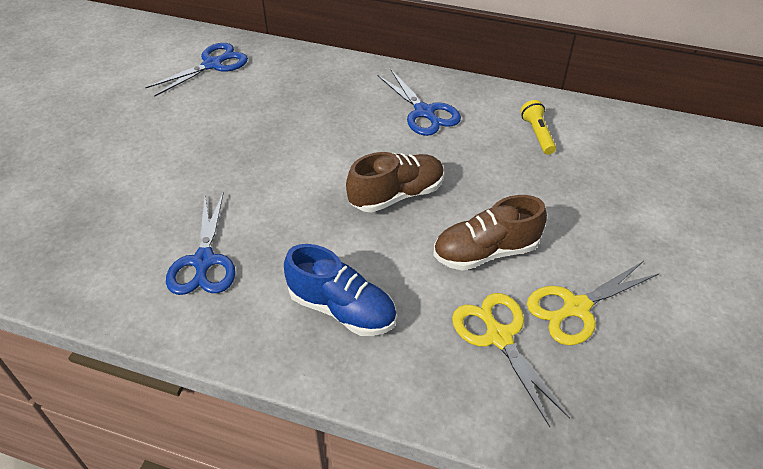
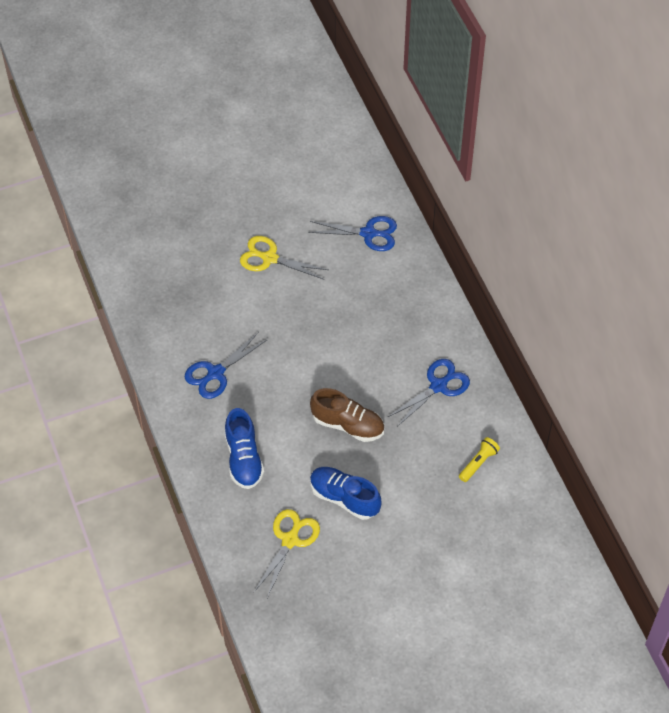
camera: 50 degrees right, 10 degrees up
(424, 112) = (438, 386): blue scissors -> blue scissors turned 150 degrees counterclockwise
(485, 252) = (344, 498): brown shoe -> blue shoe
(576, 307) = (343, 565): yellow scissors -> yellow scissors (270, 258)

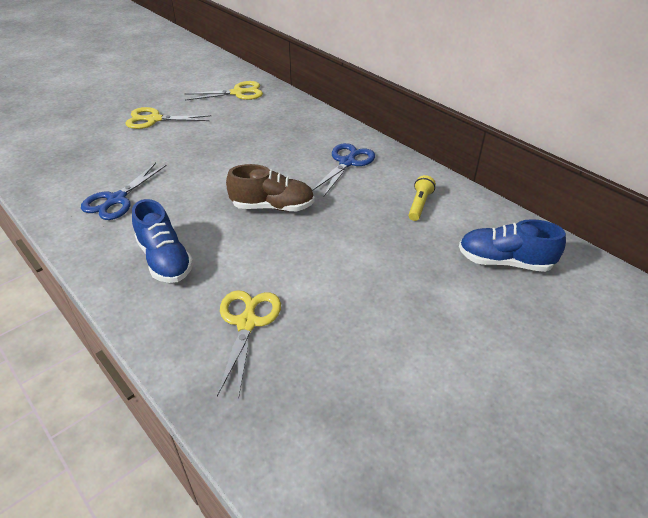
camera: 20 degrees left, 15 degrees down
(344, 498) = (296, 266): blue shoe -> blue shoe (504, 261)
(368, 233) = (238, 93): blue scissors -> yellow scissors

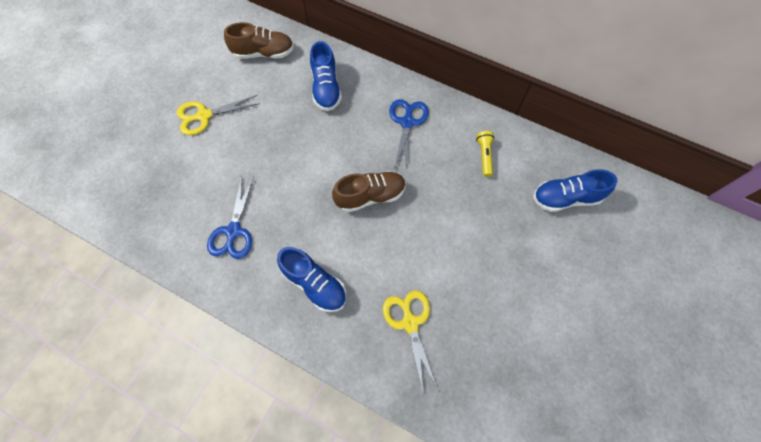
camera: 20 degrees left, 25 degrees up
(238, 93) = (264, 53): yellow scissors -> brown shoe
(280, 124) = (326, 88): none -> blue shoe

